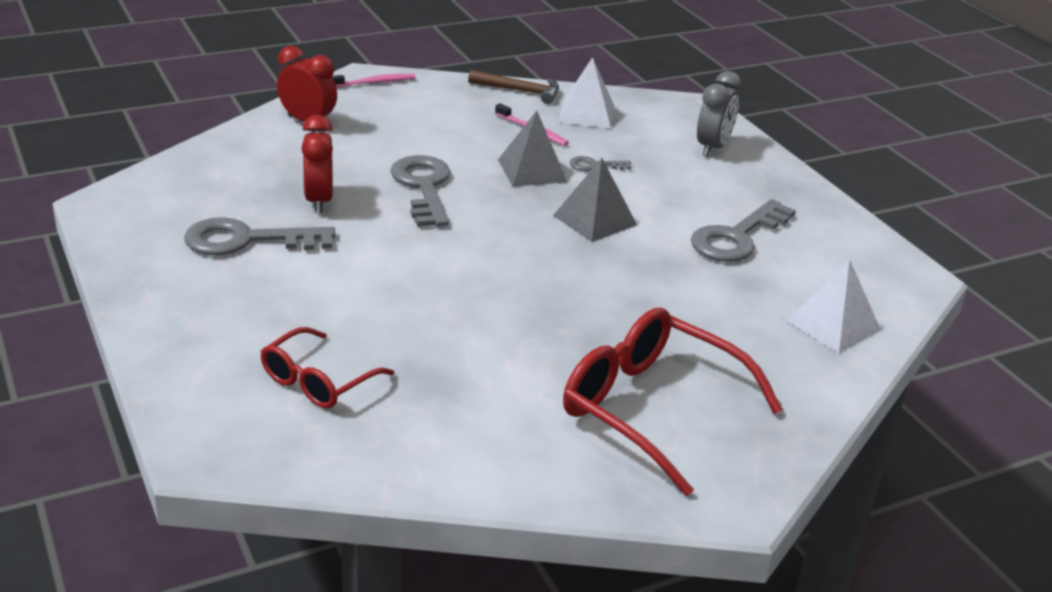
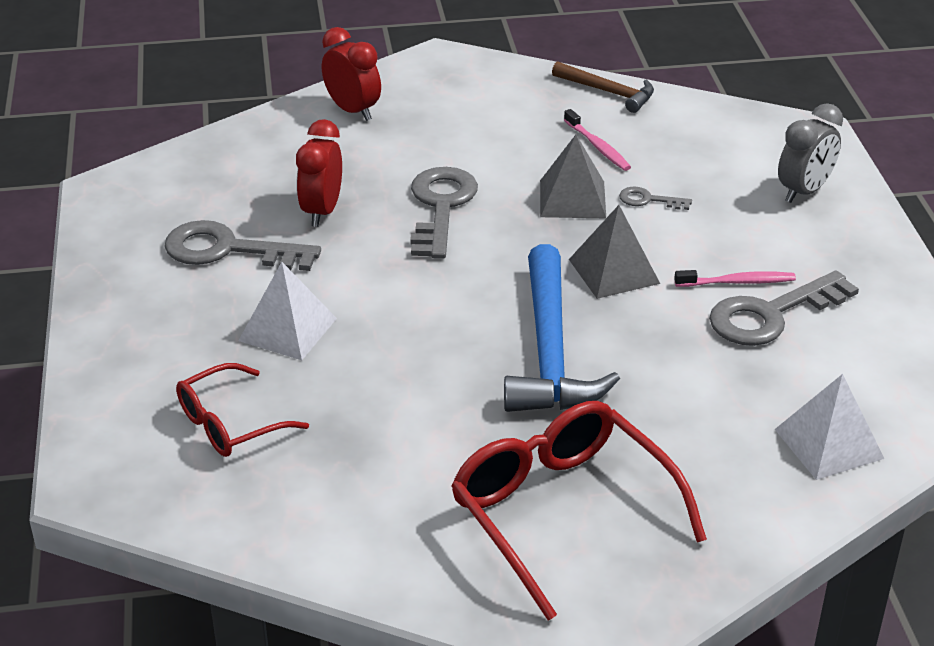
camera: 20 degrees right, 5 degrees up
(374, 83) = (447, 66): pink toothbrush -> pink toothbrush (737, 282)
(574, 286) = (549, 351): none -> blue hammer
(587, 114) = (673, 130): white pyramid -> white pyramid (288, 329)

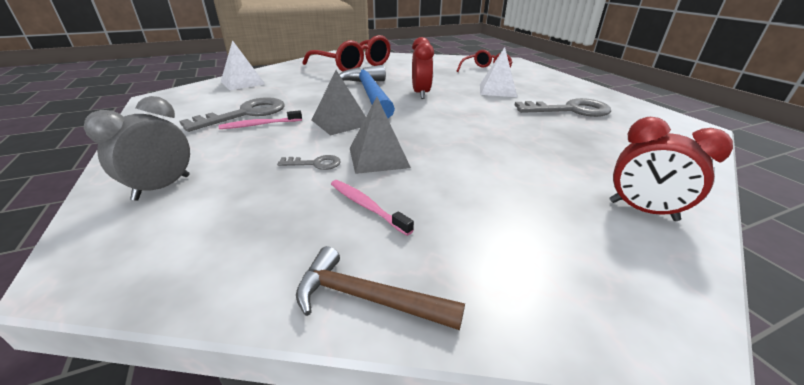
camera: 165 degrees right, 5 degrees down
(322, 211) = (547, 131): red clock -> red clock (421, 94)
(441, 207) = (473, 142): grey key -> none

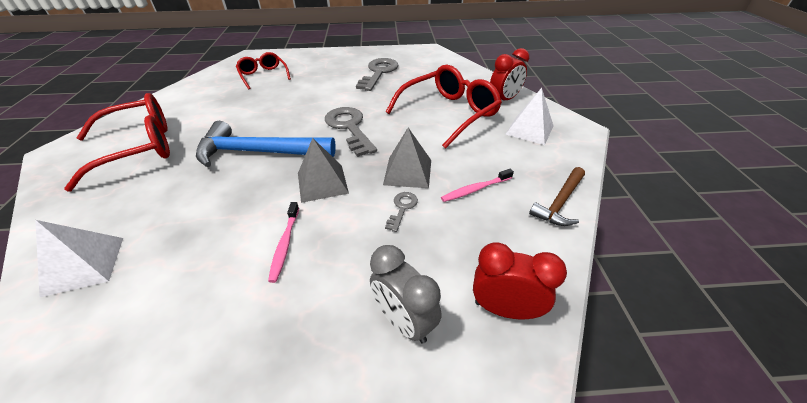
camera: 70 degrees left, 10 degrees up
(246, 114) = (237, 258): grey key -> grey key (349, 128)
(421, 94) = (289, 123): red clock -> red clock (504, 309)
(497, 90) = (316, 85): white pyramid -> white pyramid (529, 130)
(532, 165) = (449, 113): none -> red glasses

